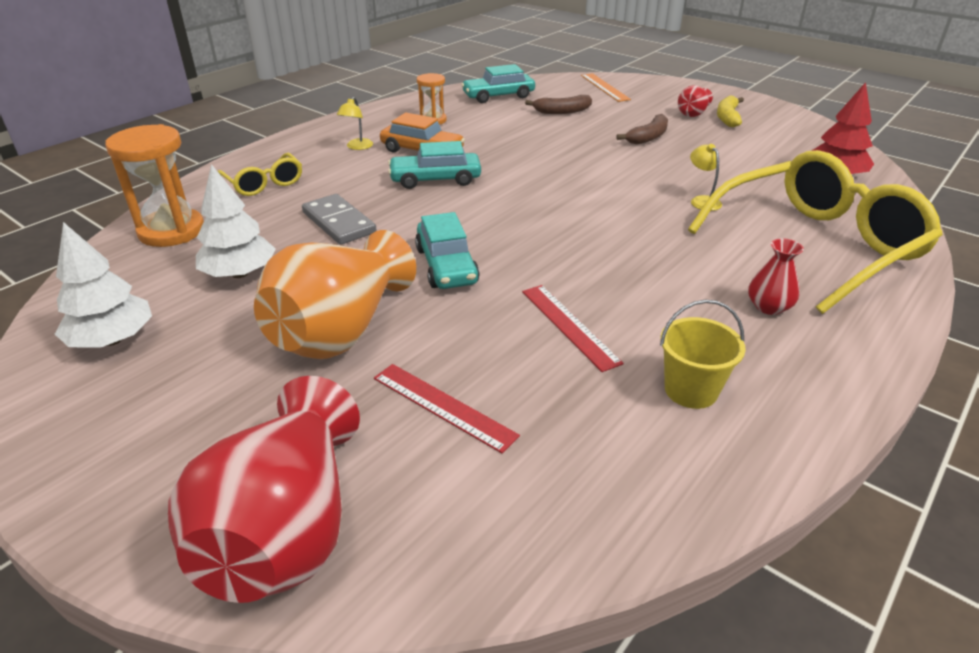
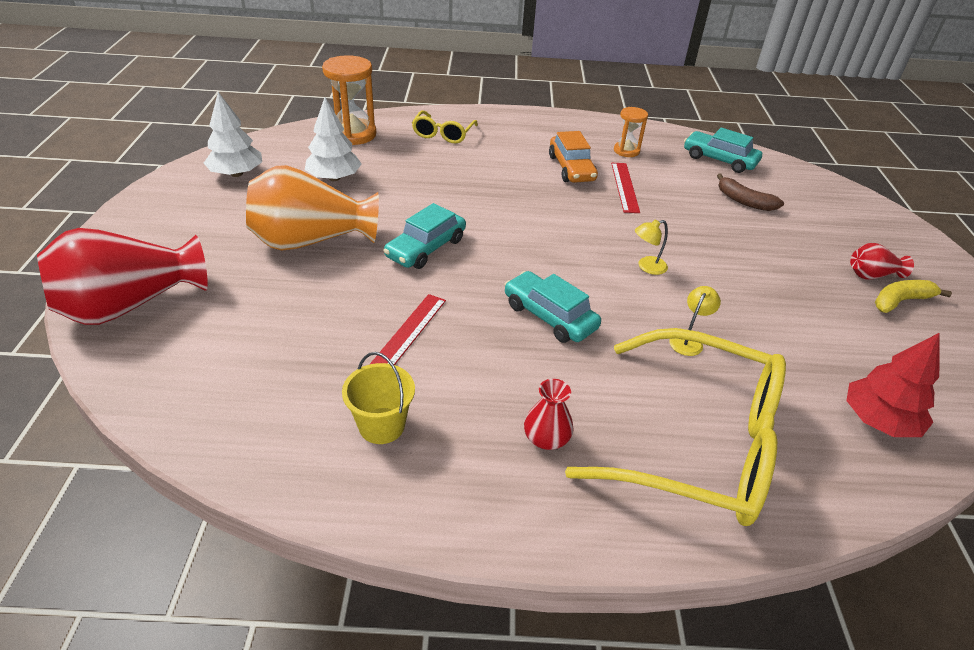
camera: 50 degrees right, 5 degrees up
(339, 222) = (429, 183): grey domino -> none
(357, 147) = (538, 141): yellow lamp -> yellow lamp (647, 267)
(435, 179) = (536, 192): turquoise car -> turquoise car (549, 316)
(443, 406) = (271, 314): red ruler -> red ruler (625, 187)
(604, 87) = (837, 203): orange ruler -> none
(648, 137) = (769, 266): brown banana -> none

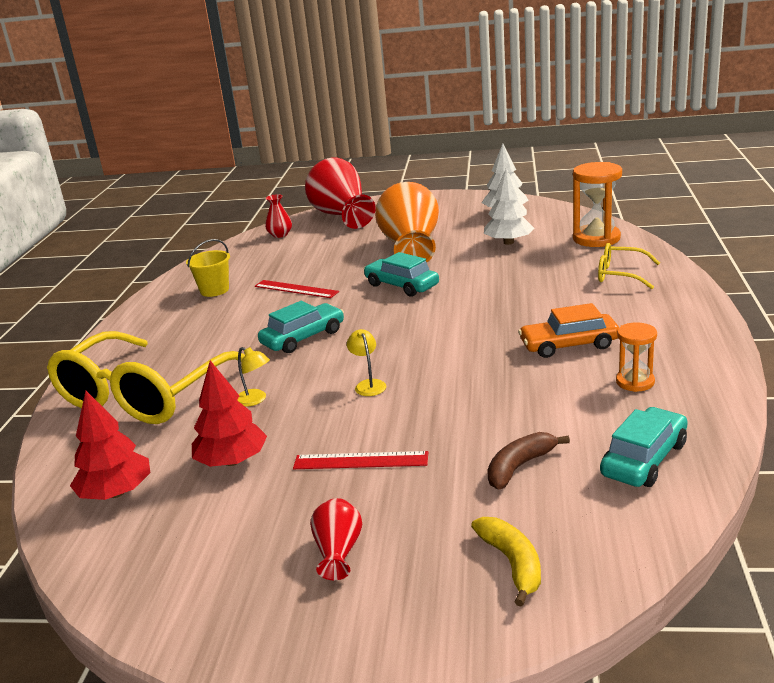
camera: 100 degrees right, 15 degrees down
(546, 438) = (179, 339): red vase -> red vase (280, 234)
(625, 187) = (533, 378): red ruler -> red ruler (360, 461)
(795, 343) = (232, 461): none -> red tree
(900, 301) = (280, 565): yellow banana -> yellow banana (512, 563)

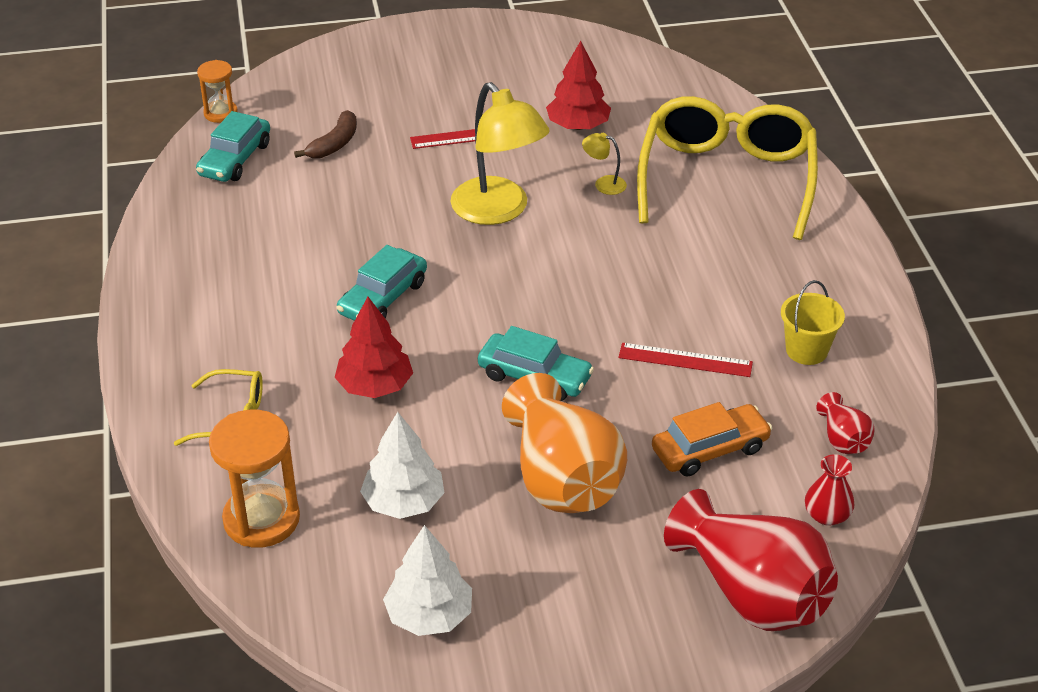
camera: 160 degrees right, 15 degrees up
(116, 493) = (653, 93): red tree -> red tree (375, 386)
(303, 338) = (611, 269): turquoise car -> turquoise car (383, 298)
(338, 552) = (450, 75): red vase -> red vase (843, 439)
(368, 385) = (498, 211): yellow lamp -> yellow lamp, size x2.41
(512, 563) = (330, 81): yellow banana -> none
(569, 345) = (299, 280): orange car -> orange car (710, 449)
(635, 382) = (233, 235): orange hourglass -> orange hourglass (220, 113)

